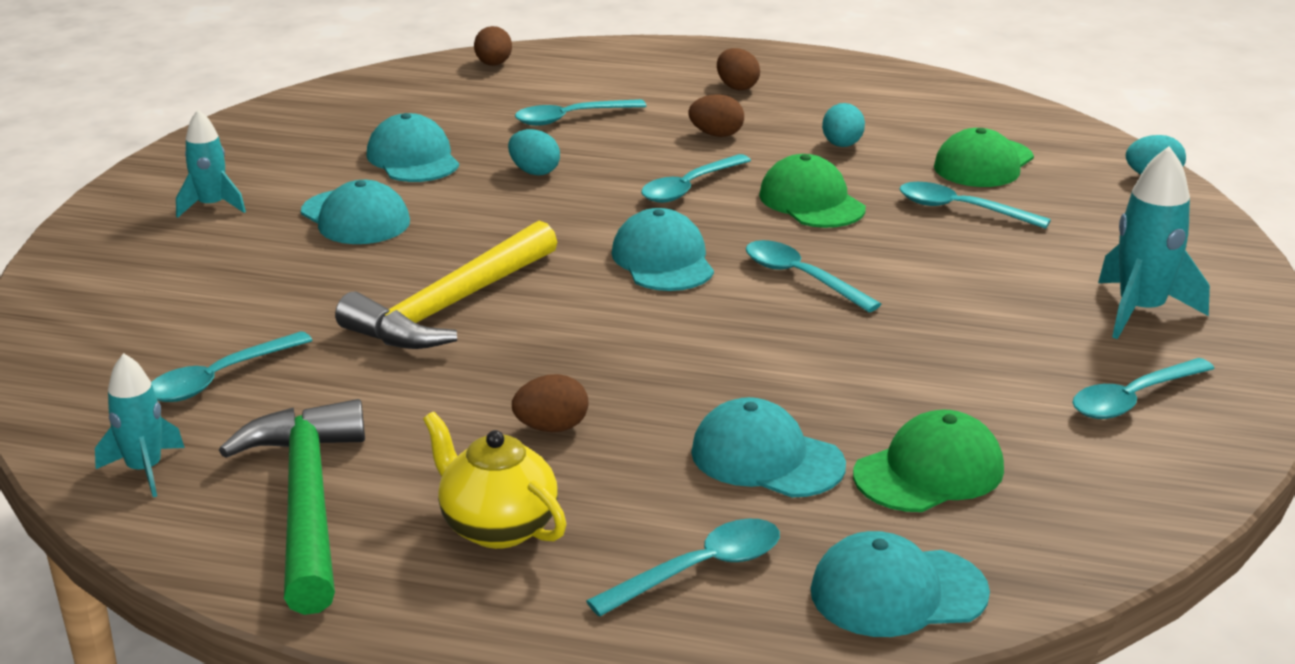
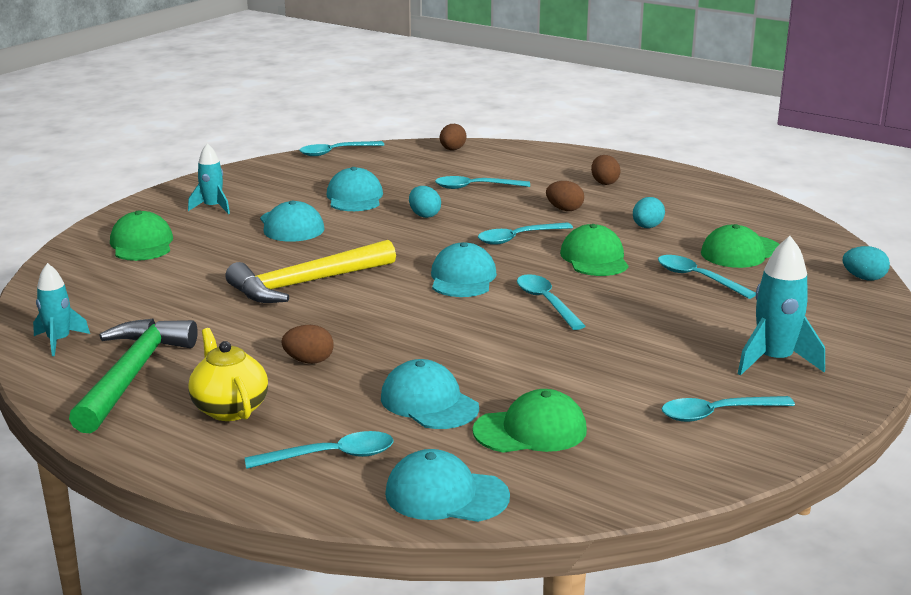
camera: 20 degrees right, 5 degrees down
(148, 284) = (142, 244): none -> green cap
(220, 378) = (139, 301): turquoise spoon -> turquoise spoon (335, 152)

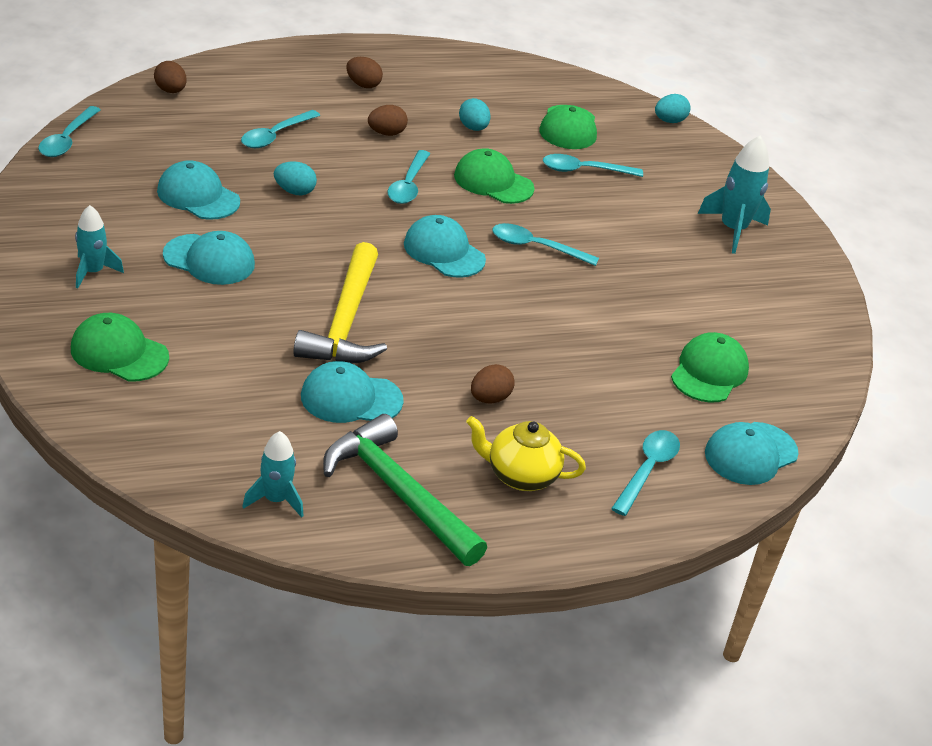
camera: 55 degrees left, 15 degrees up
(429, 402) = (622, 387): turquoise cap -> turquoise cap (351, 398)
(717, 414) = (771, 295): turquoise spoon -> none

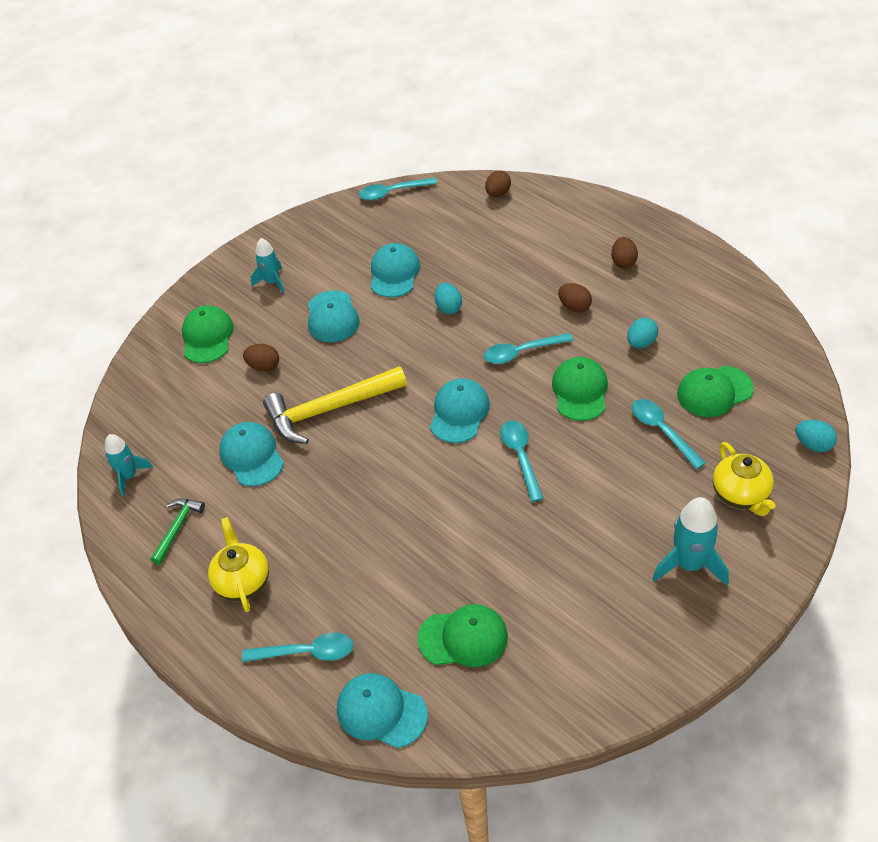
camera: 70 degrees right, 10 degrees up
(275, 136) = (503, 263): turquoise spoon -> none
(398, 493) = (177, 528): green hammer -> green hammer, size x0.51
(489, 398) = (312, 523): brown egg -> brown egg (264, 366)
(687, 174) = (741, 495): none -> yellow teapot

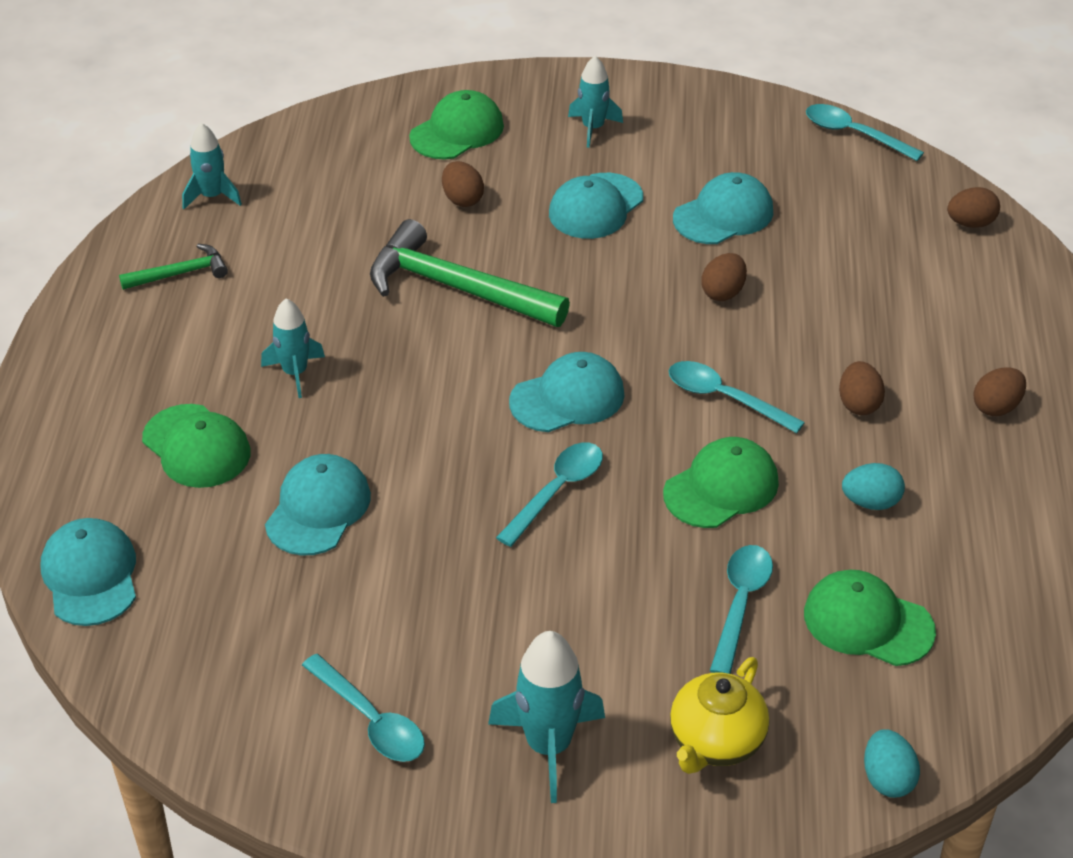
camera: 45 degrees right, 5 degrees down
(242, 581) = (158, 364): yellow teapot -> none
(252, 456) = (329, 268): turquoise cap -> turquoise cap (318, 509)
(307, 652) = (114, 470): turquoise spoon -> turquoise spoon (371, 720)
(318, 519) = (295, 373): none -> turquoise rocket
(329, 410) = (456, 288): yellow hammer -> green hammer
(448, 307) = (723, 292): turquoise egg -> brown egg
(463, 638) = (246, 589): green cap -> green cap (196, 447)

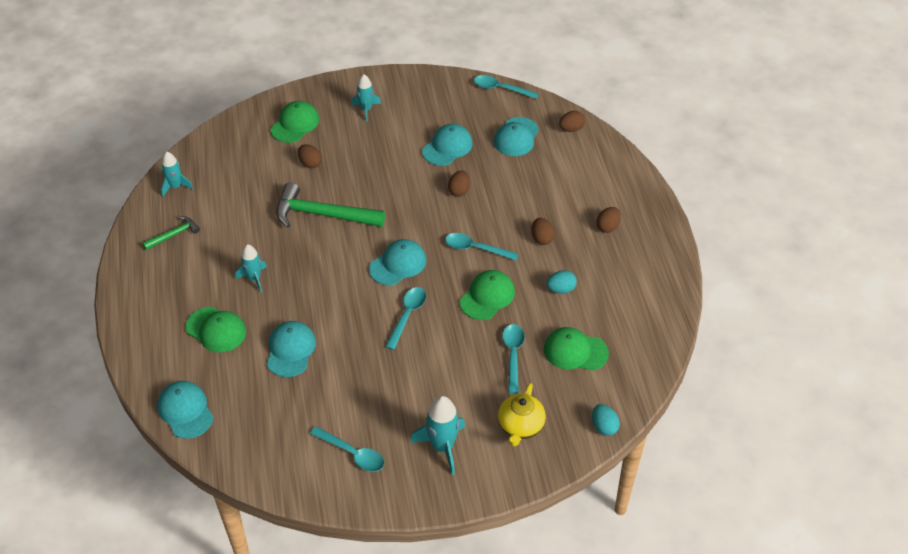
camera: 15 degrees left, 5 degrees up
(595, 207) = (381, 155): turquoise cap -> turquoise cap (516, 137)

